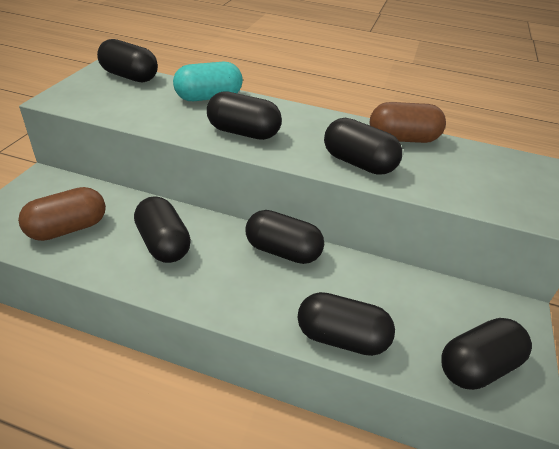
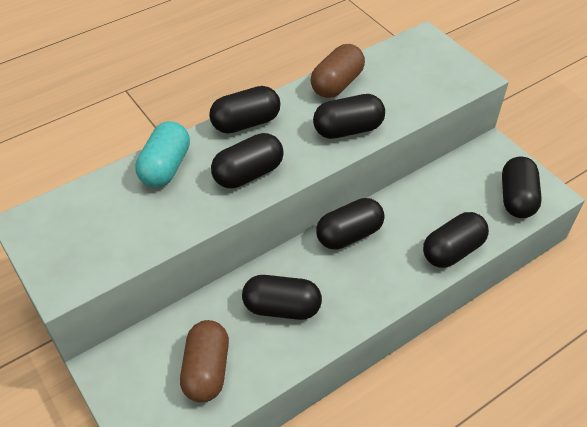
camera: 50 degrees left, 10 degrees up
(129, 76) = (63, 208): black capsule -> black capsule (246, 123)

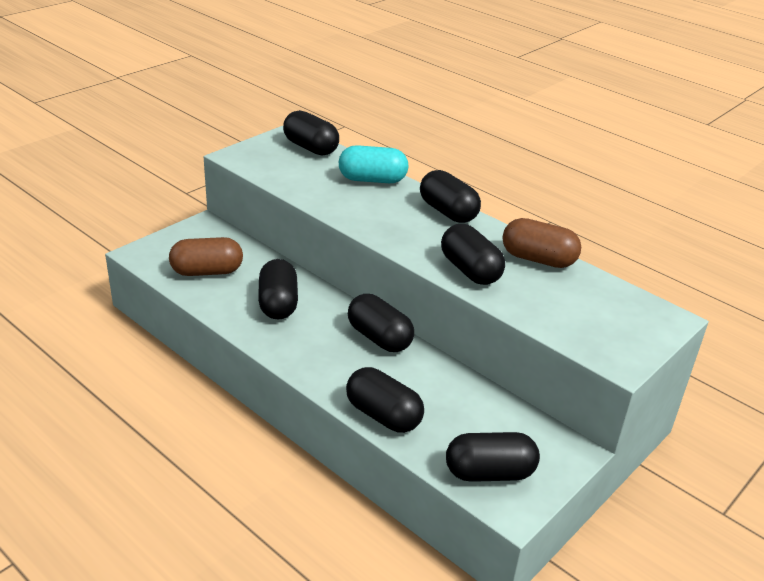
camera: 75 degrees right, 15 degrees down
(248, 174) = (381, 219): black capsule -> black capsule (310, 148)

